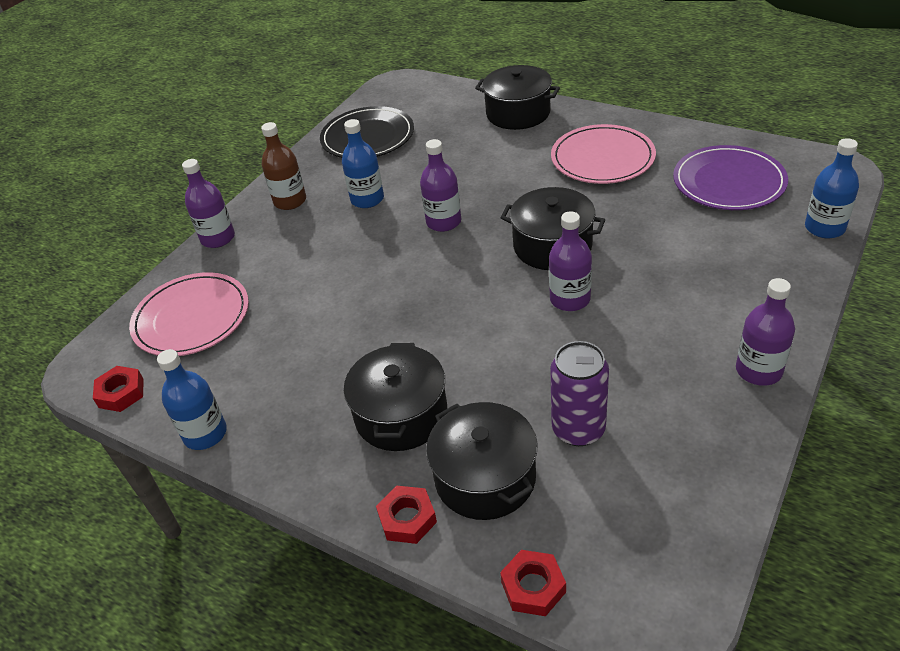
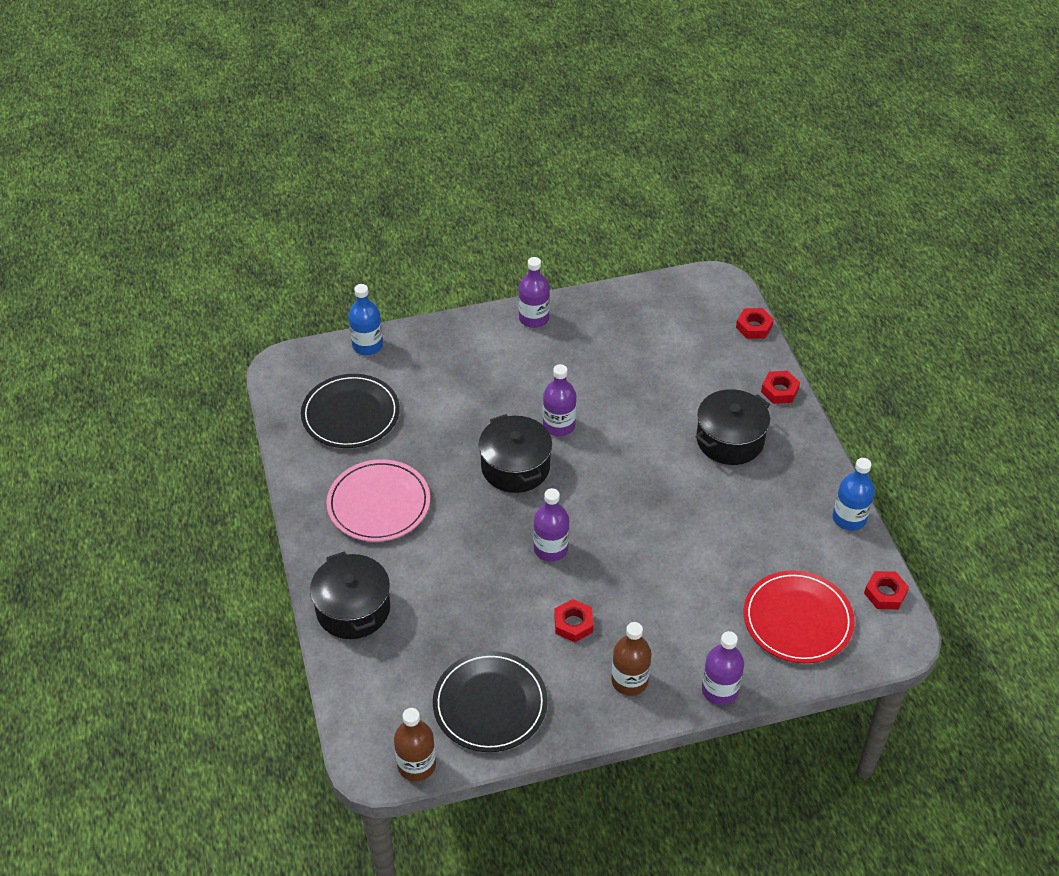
camera: 140 degrees left, 5 degrees up
(191, 318) = (797, 619): pink plate -> red plate
(367, 199) = (573, 624): blue bottle -> red nut
(373, 96) = (416, 765): none -> brown bottle
(485, 478) = (723, 378): black pot -> none
(578, 429) = (653, 363): purple can -> none
(728, 182) = (350, 414): purple plate -> black plate

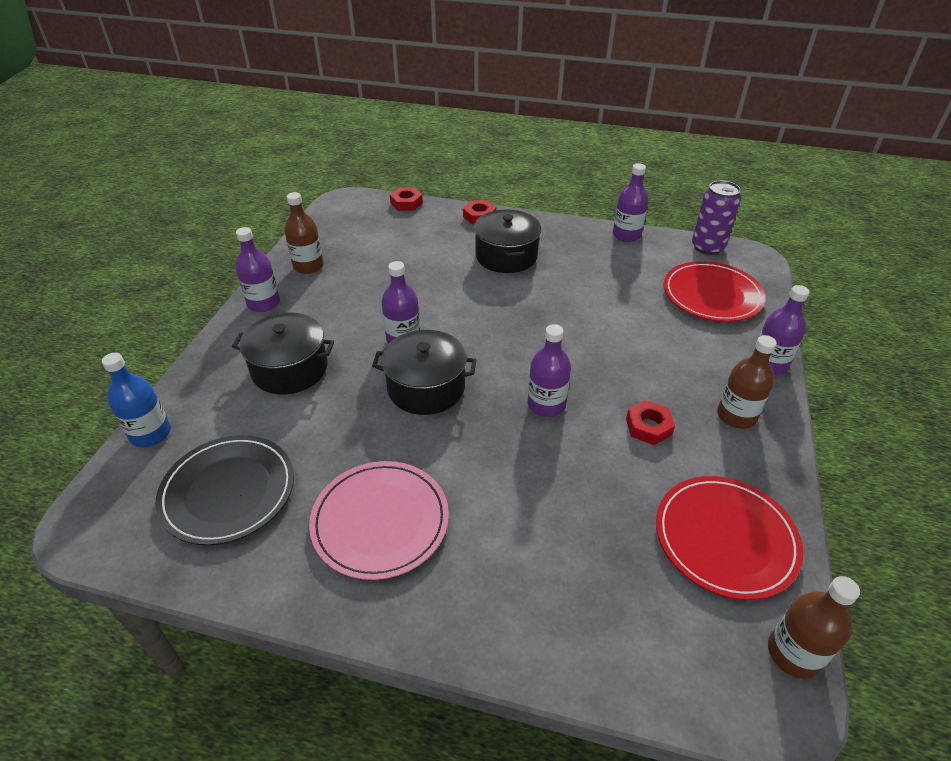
camera: 60 degrees left, 5 degrees down
(353, 609) = (519, 619): black pot -> black pot (290, 369)
(490, 704) = (725, 538): black plate -> red plate
(601, 316) = (308, 266): none -> brown bottle
(849, 518) = (626, 235): blue bottle -> purple bottle
(885, 593) = (707, 247): red nut -> purple can

